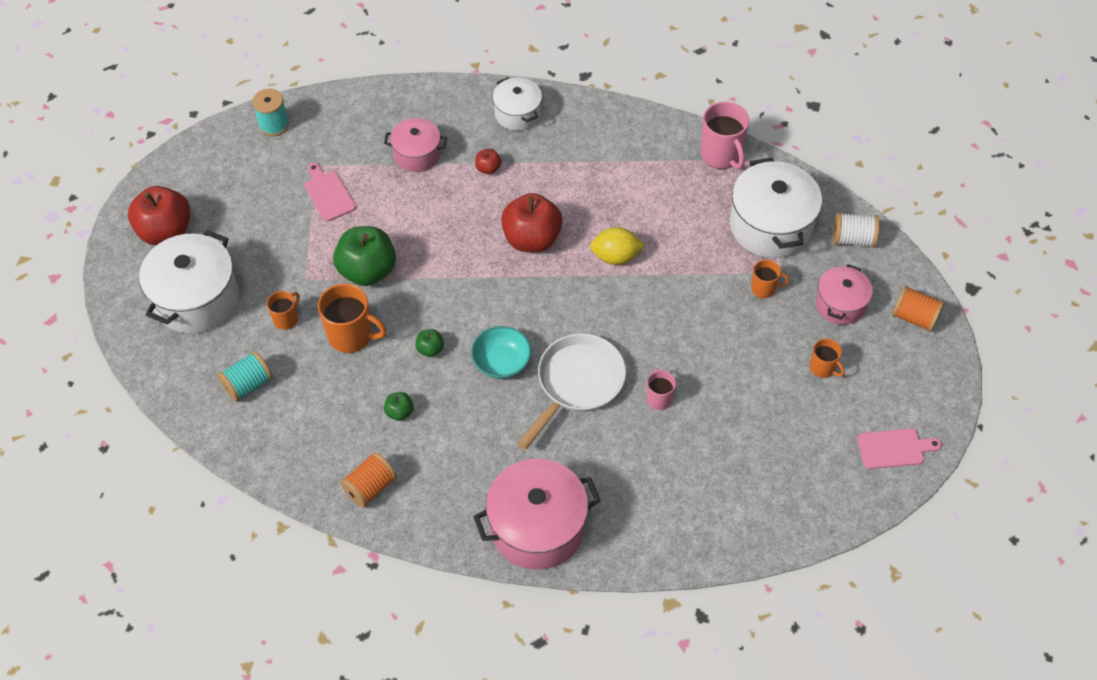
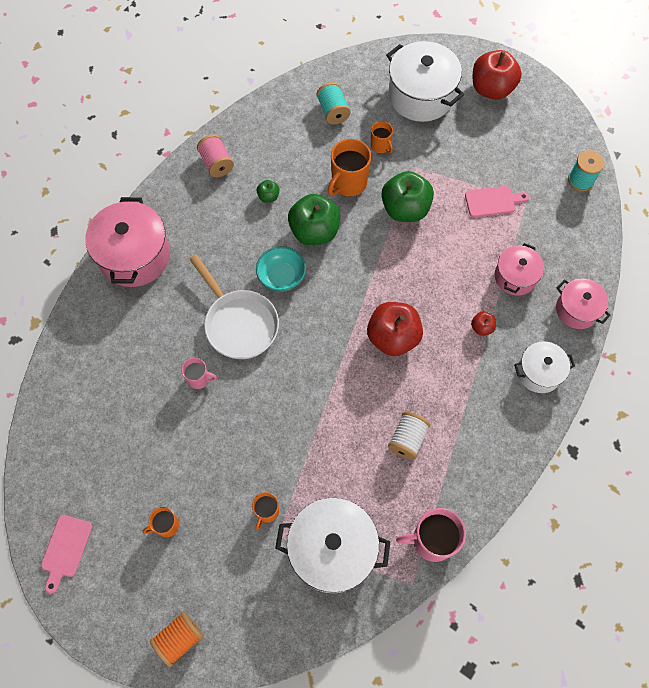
camera: 110 degrees right, 10 degrees up
(370, 487) = (216, 163): orange spool -> pink spool
(430, 349) = (314, 231): green apple -> green apple, size x2.22
(616, 256) = (349, 398): yellow lemon -> none
(840, 304) = (222, 574): pink pot -> pink pot (577, 310)
(853, 239) = (288, 624): white spool -> white spool (407, 439)

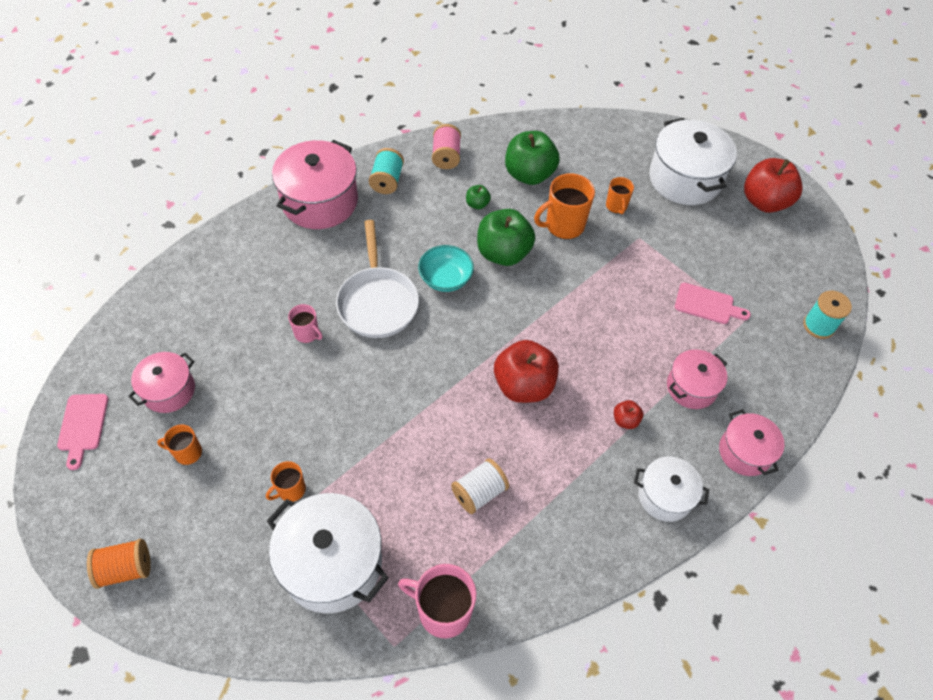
camera: 25 degrees right, 10 degrees down
(65, 549) = (82, 426): pink cutting board -> pink cutting board turned 45 degrees counterclockwise
(117, 484) = (169, 390): none -> pink pot
(333, 111) = (586, 158): turquoise spool -> turquoise spool (387, 181)
(405, 209) = (608, 272): green apple -> green apple (529, 174)

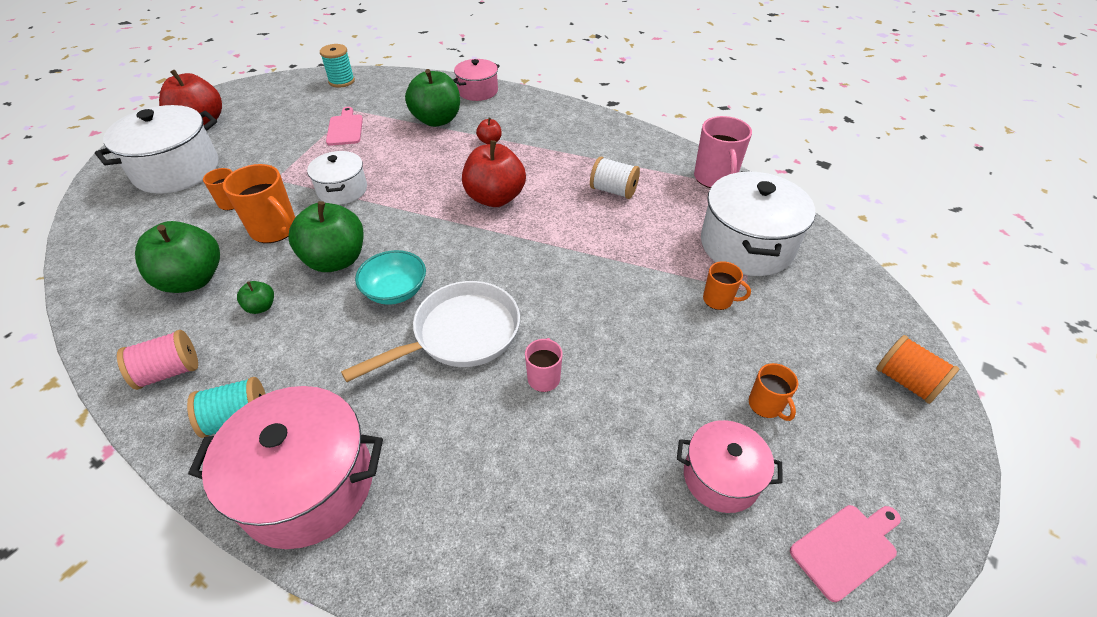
camera: 115 degrees left, 10 degrees down
(665, 496) = (539, 113): white pot -> white pot (342, 190)
(691, 387) = (437, 120): pink pot -> green apple

